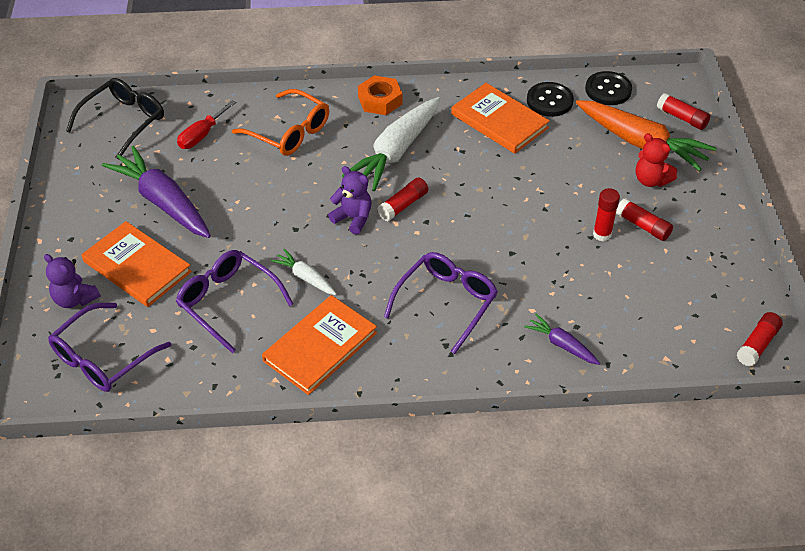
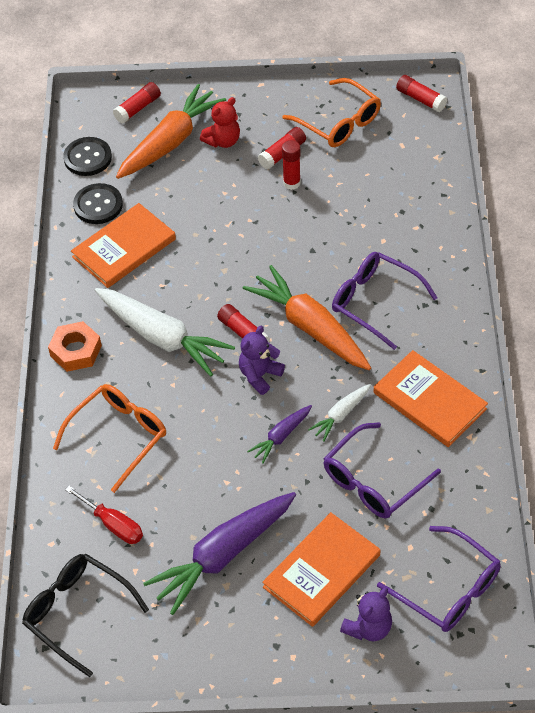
camera: 85 degrees left, 5 degrees up
(411, 253) = (310, 328): none -> orange carrot
(562, 345) = (423, 223): purple carrot -> purple carrot (281, 436)
(700, 271) = (338, 122): none -> orange glasses

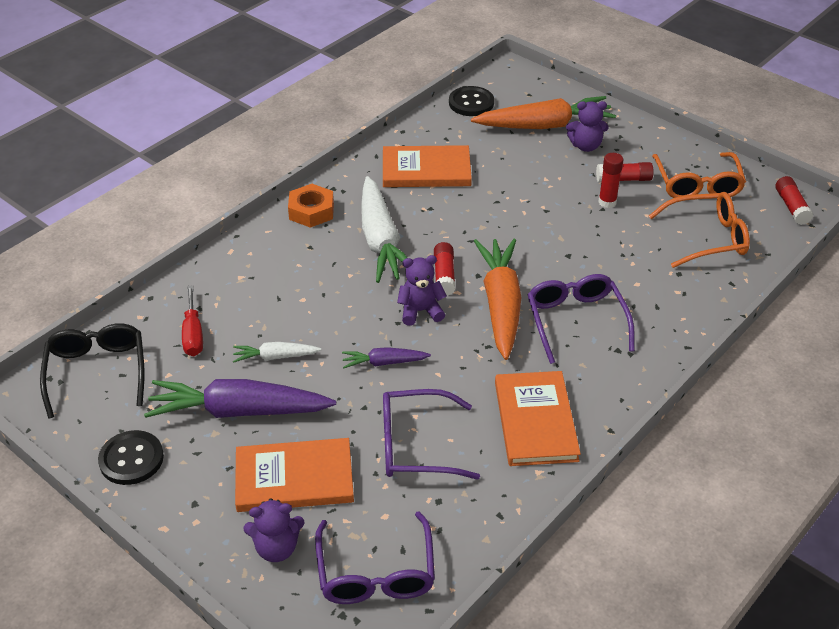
camera: 40 degrees right, 10 degrees down
(98, 205) = (442, 134): black button -> black button (131, 459)
(118, 436) = (270, 282): orange glasses -> orange glasses (707, 238)
(138, 108) = (546, 93): red glue stick -> none
(223, 141) = (585, 146): red teddy bear -> purple teddy bear
(341, 415) = (449, 380): white carrot -> white carrot (276, 357)

